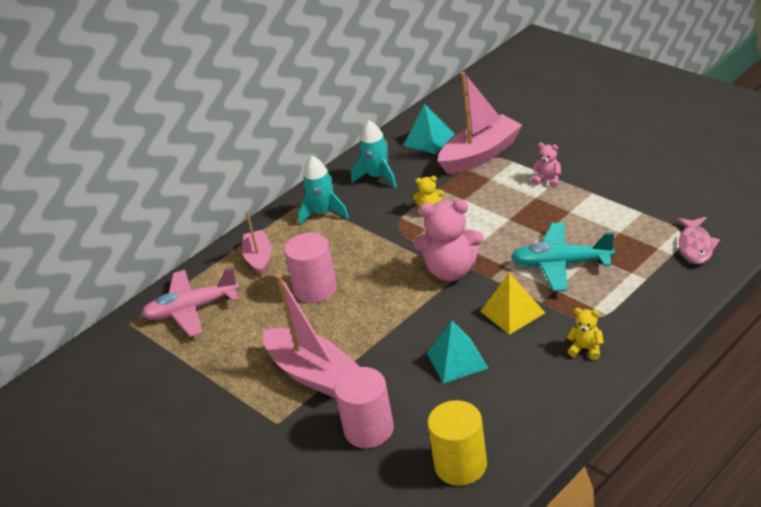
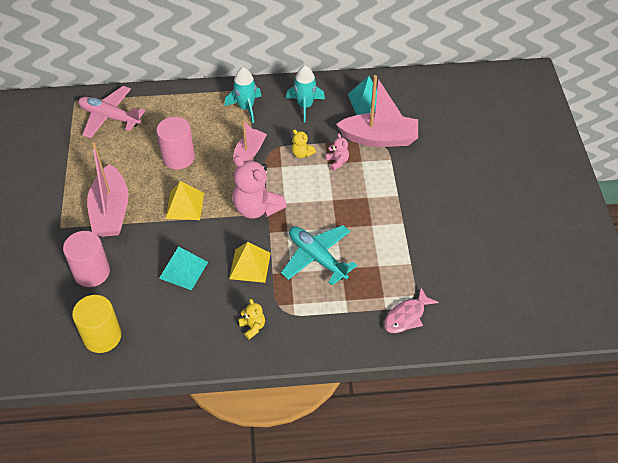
camera: 35 degrees right, 15 degrees up
(259, 258) = (178, 111): pink boat -> pink boat (249, 152)
(380, 317) = (184, 205): none -> yellow pyramid
(548, 180) = (391, 191): pink teddy bear -> pink teddy bear (337, 162)

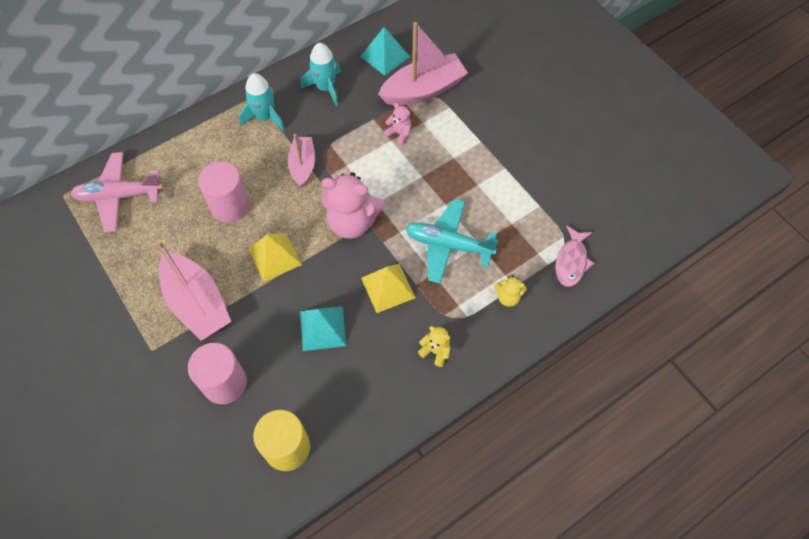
camera: 30 degrees left, 10 degrees up
(302, 153) = (358, 141): yellow teddy bear -> yellow teddy bear (508, 297)

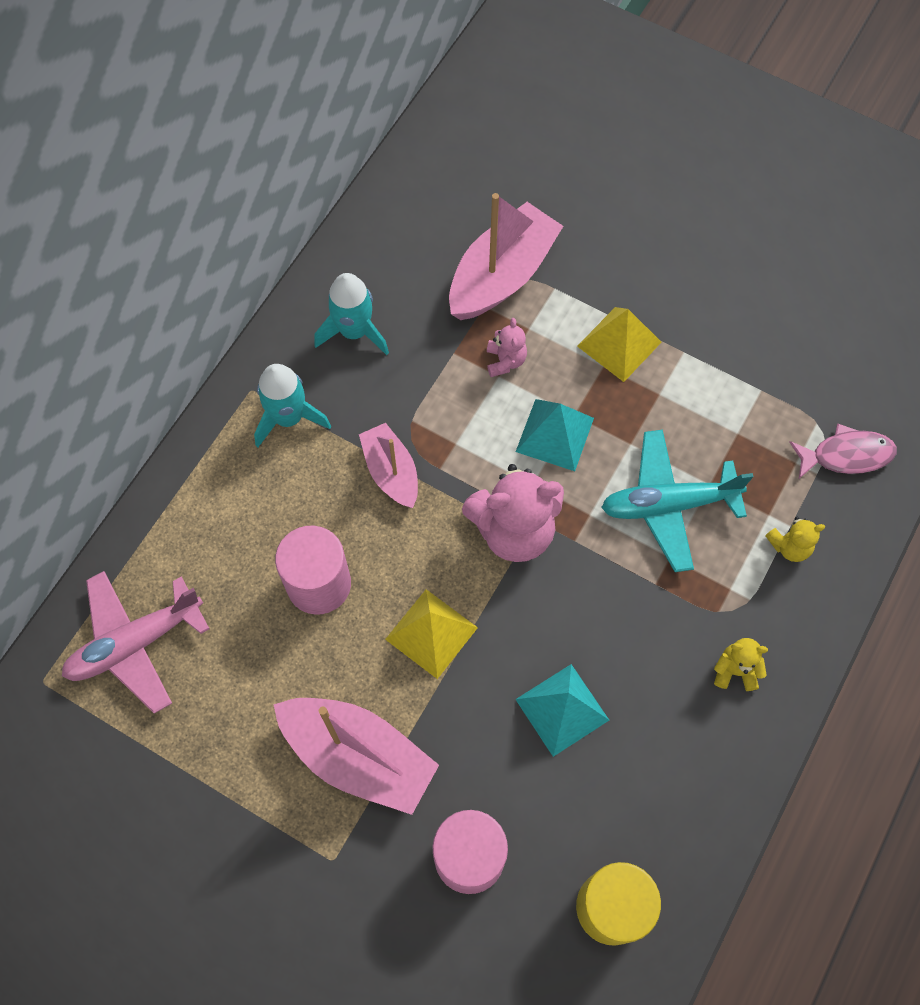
camera: 25 degrees left, 5 degrees up
(385, 56) = (414, 243): turquoise pyramid -> turquoise pyramid (555, 434)
(388, 287) = (619, 606): yellow pyramid -> yellow pyramid (619, 344)
(399, 134) = (505, 361): pink teddy bear -> pink teddy bear turned 75 degrees clockwise
(571, 261) = (846, 455): pink fish -> pink fish turned 90 degrees counterclockwise

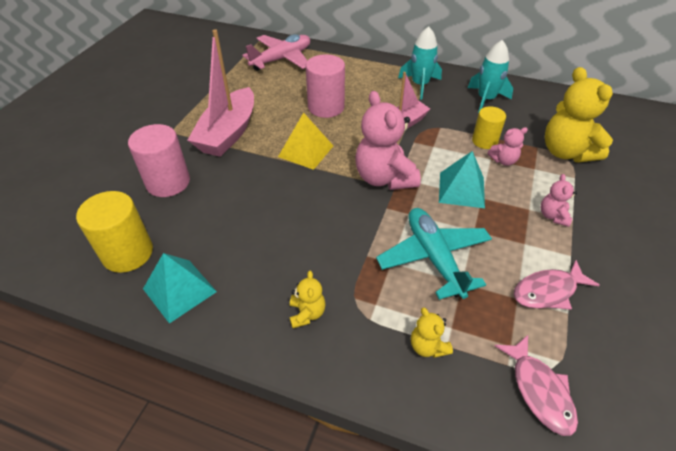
camera: 80 degrees right, 20 degrees down
(135, 643) = (282, 59): pink plane -> pink plane turned 90 degrees clockwise
(458, 370) = (484, 141): none -> yellow cylinder
(502, 275) = (566, 152): pink boat -> yellow teddy bear
(562, 709) = (264, 214): turquoise pyramid -> turquoise pyramid (179, 290)
(619, 344) = (553, 216): yellow pyramid -> pink teddy bear
(731, 397) = (548, 291): none -> pink fish

